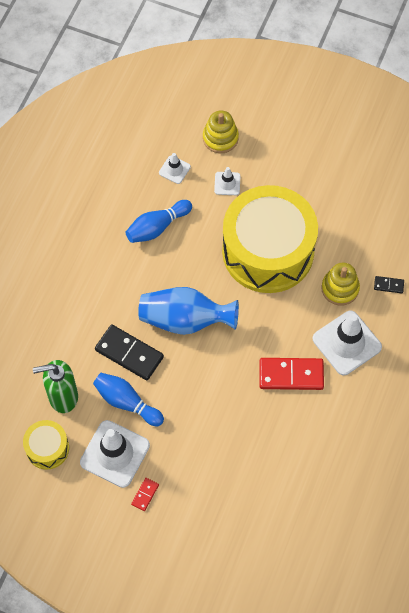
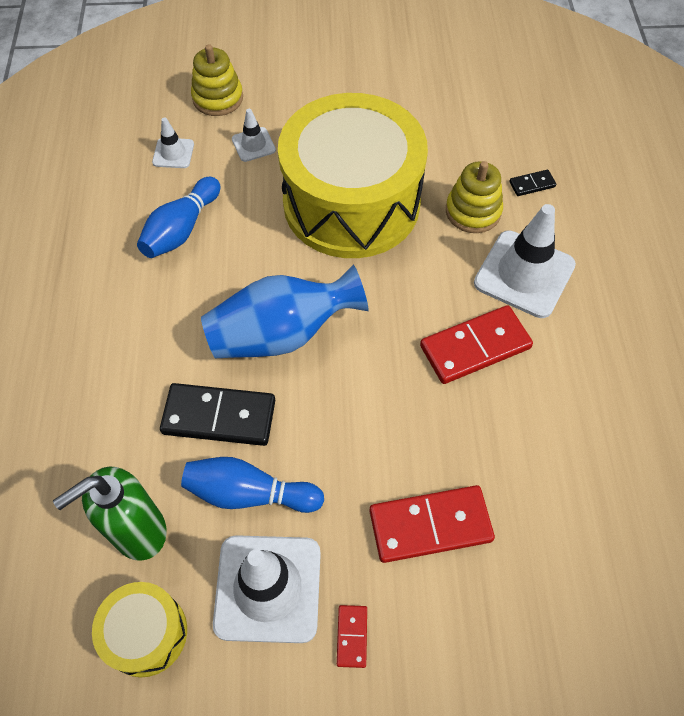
camera: 25 degrees left, 5 degrees down
(212, 460) = (430, 525): none -> red domino

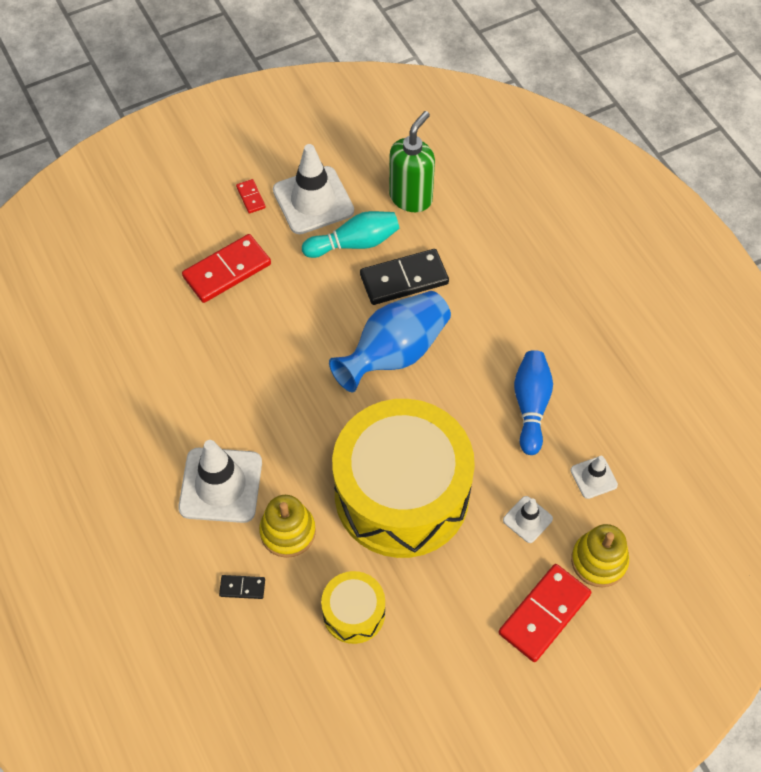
camera: 155 degrees right, 0 degrees up
(146, 633) = (371, 155): yellow drum -> yellow drum (354, 613)
(249, 493) = (354, 243): blue bowling pin -> turquoise bowling pin
(475, 347) = (240, 403): red domino -> red domino (544, 614)
(532, 184) = (242, 587): black domino -> black domino turned 45 degrees clockwise

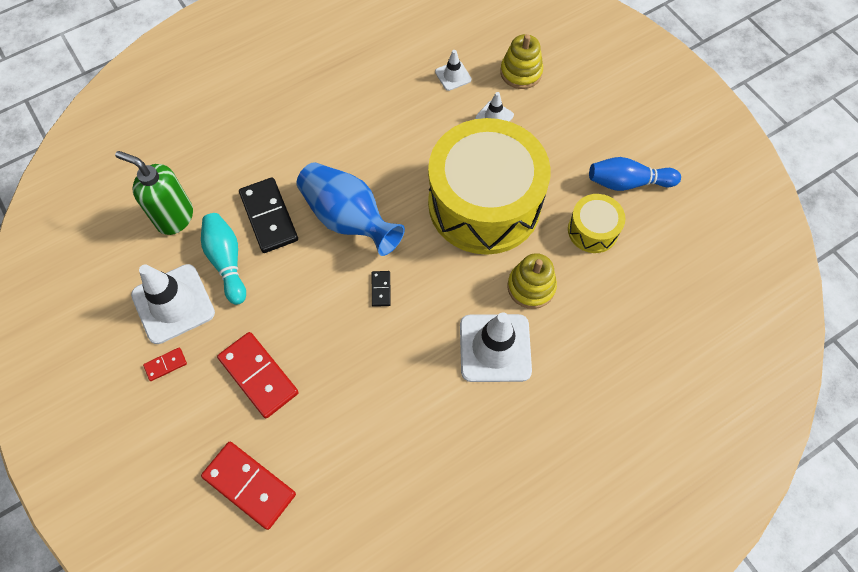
camera: 95 degrees left, 5 degrees up
(242, 587) = (587, 317): black domino -> black domino (381, 289)
(531, 406) = (394, 117): blue bowling pin -> blue bowling pin (628, 182)
(544, 614) = (568, 105): red domino -> red domino (249, 485)

